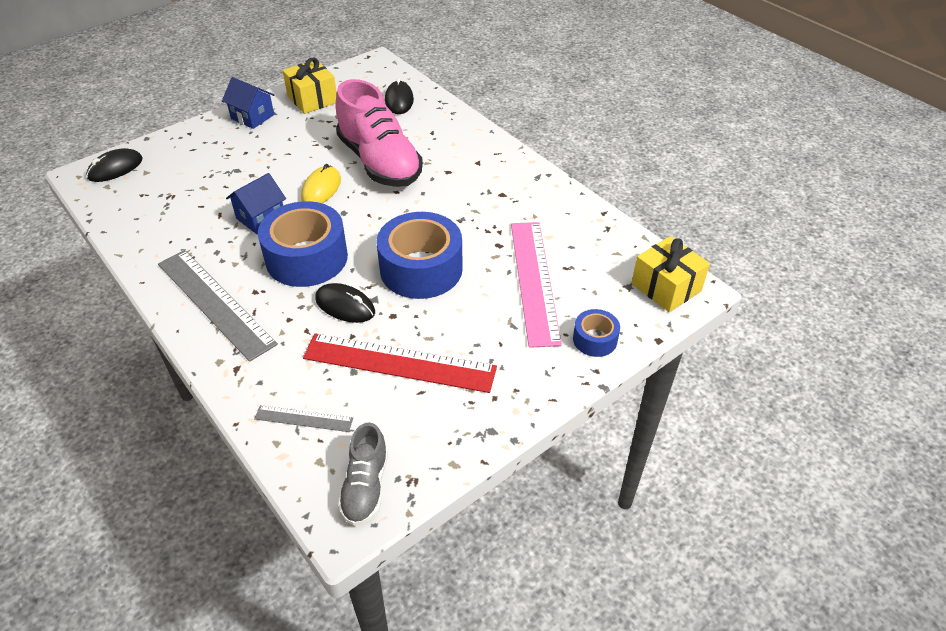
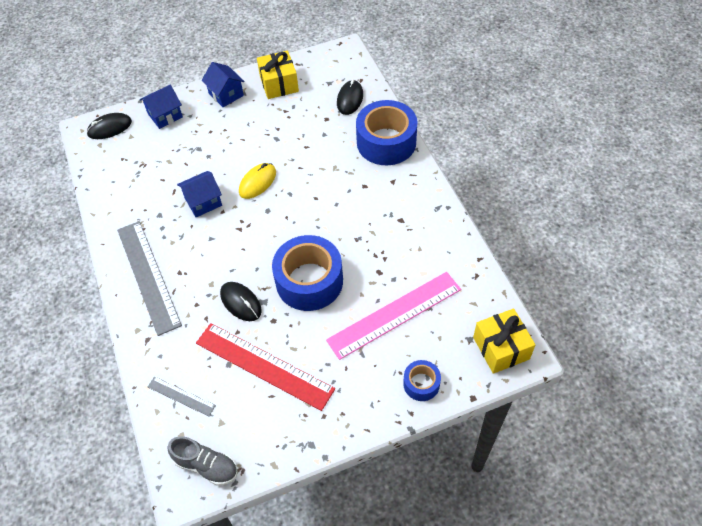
camera: 20 degrees right, 10 degrees up
(183, 146) = (165, 115): none -> blue house
(306, 258) = (226, 249): blue tape -> blue tape (386, 142)
(365, 486) = (206, 465): grey shoe -> grey shoe turned 90 degrees counterclockwise
(379, 162) = (312, 164): pink shoe -> none
(534, 281) = (394, 314): pink ruler -> pink ruler turned 45 degrees clockwise

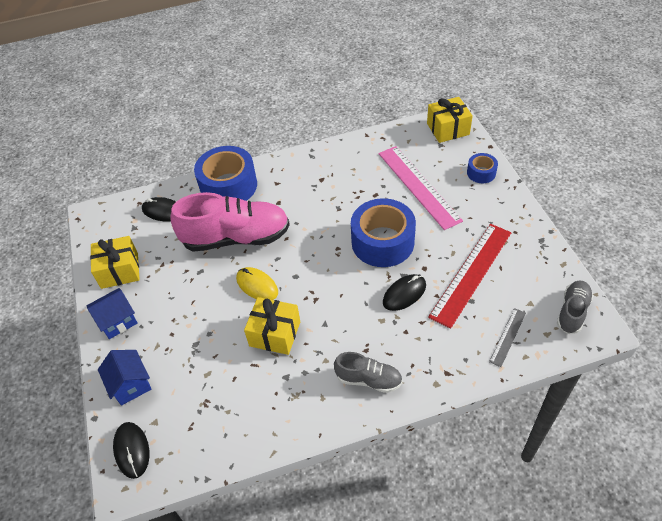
camera: 85 degrees left, 5 degrees down
(148, 276) = (368, 379): grey ruler -> grey shoe
(203, 202) = (275, 334): blue house -> yellow gift
(316, 158) = (236, 238): none -> pink shoe

